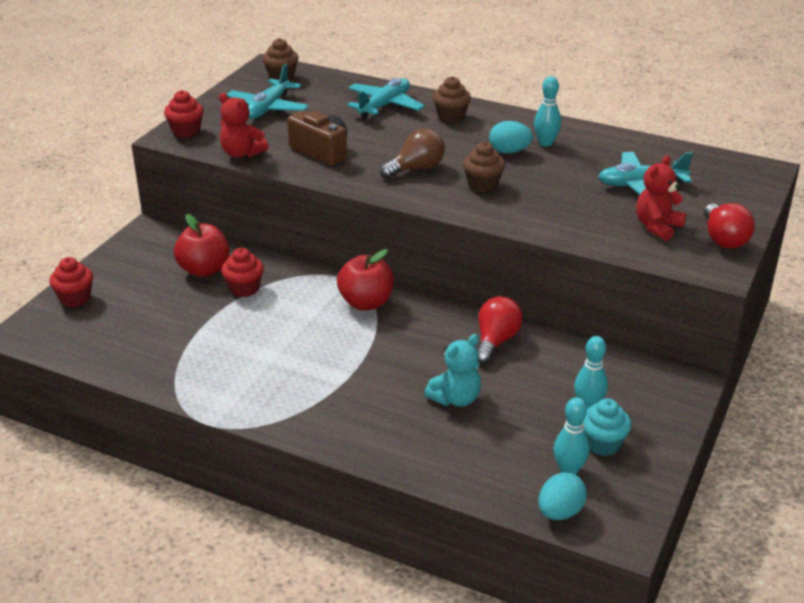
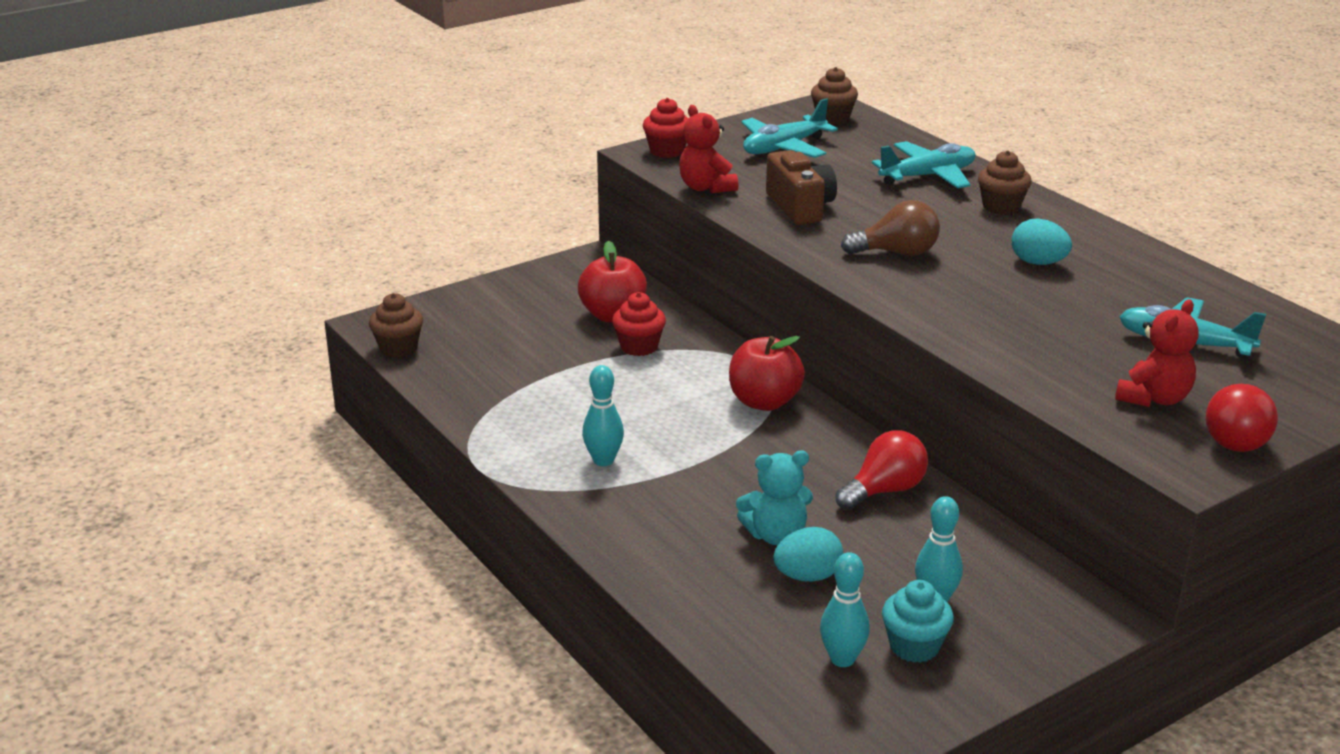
camera: 30 degrees right, 5 degrees down
(75, 298) = (455, 306): red cupcake -> none
(483, 185) = (963, 291): brown cupcake -> brown cupcake (398, 348)
(545, 143) = (1099, 265): turquoise bowling pin -> turquoise bowling pin (603, 460)
(560, 512) = (788, 699): turquoise egg -> turquoise egg (807, 576)
(657, 227) = (1154, 398): red teddy bear -> red teddy bear turned 150 degrees clockwise

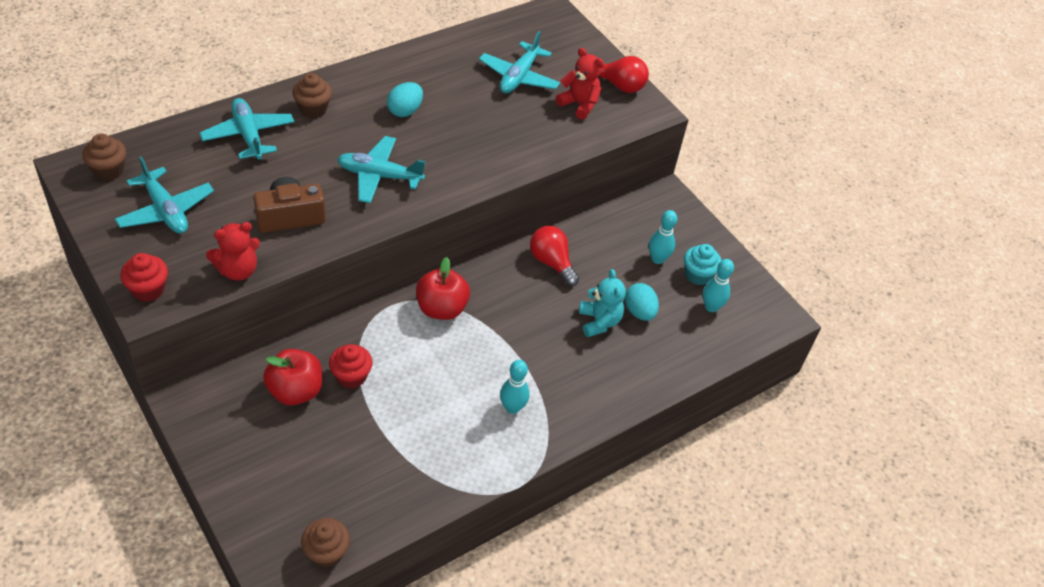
camera: 95 degrees left, 20 degrees up
(897, 253) = (379, 176): brown light bulb -> turquoise plane

